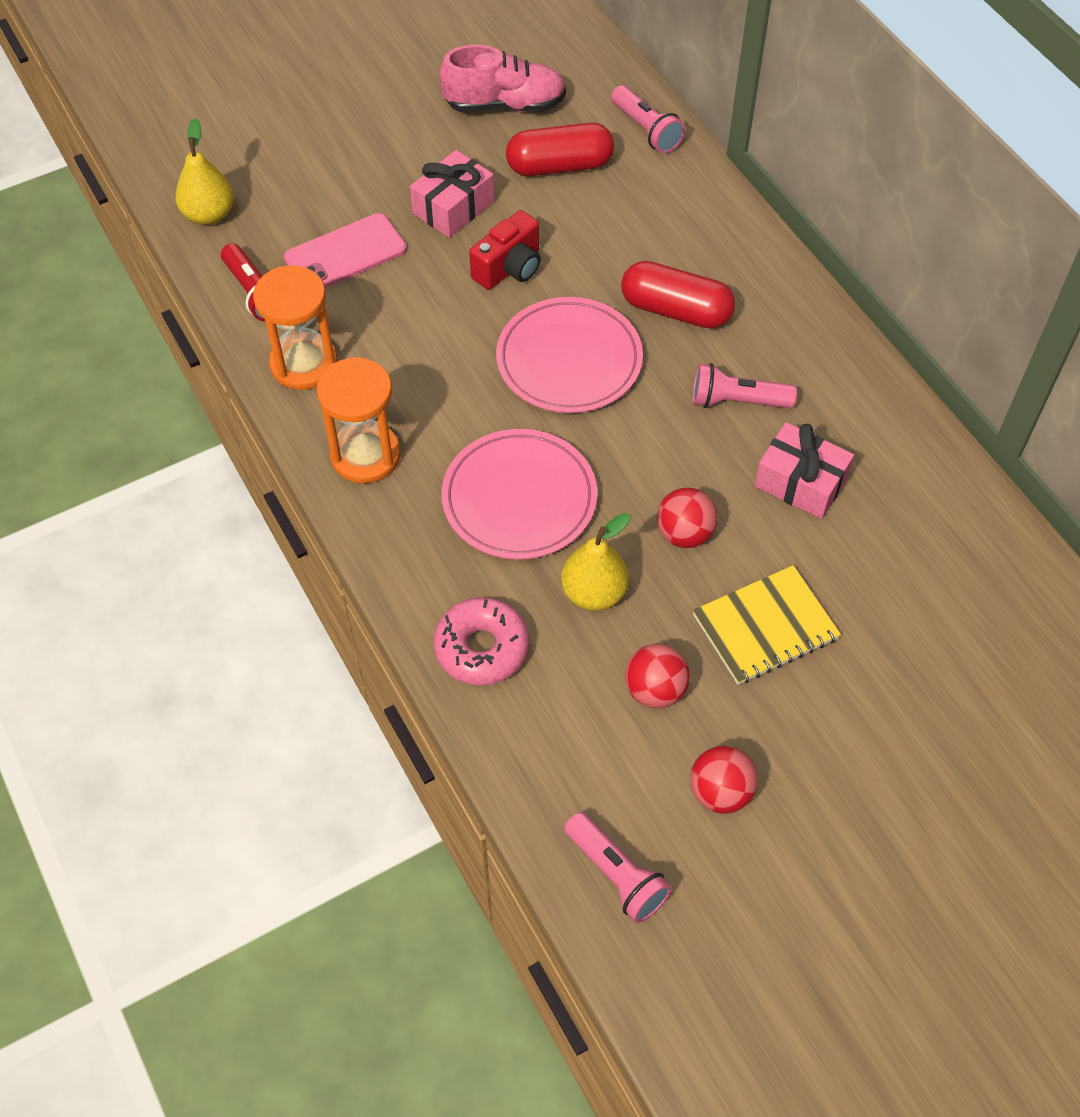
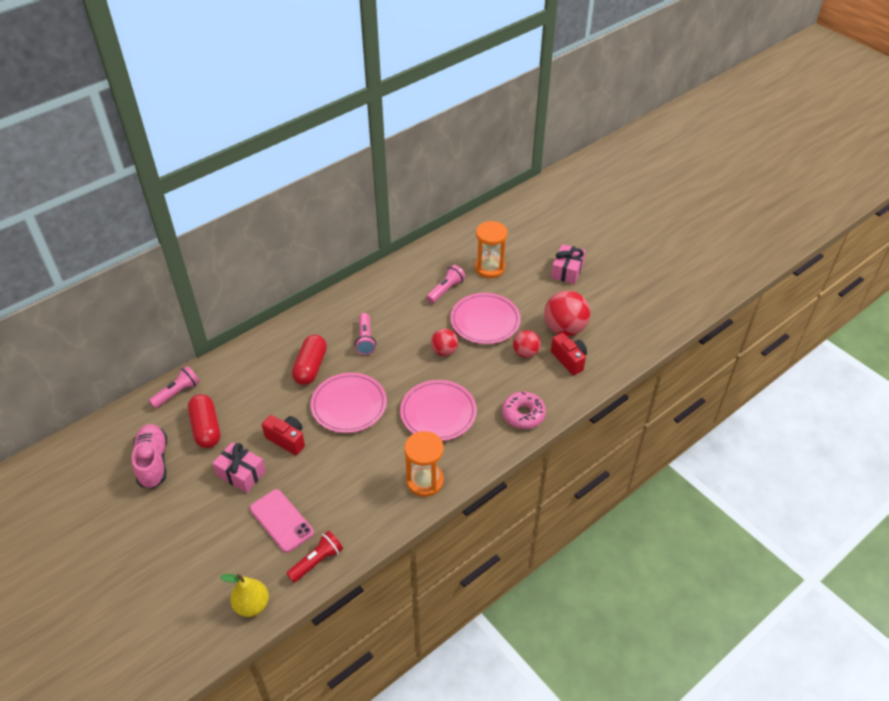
camera: 100 degrees left, 10 degrees down
(304, 364) = (367, 523): orange hourglass -> orange hourglass (489, 268)
(594, 592) = (483, 378): yellow pear -> none
(616, 875) = (610, 356): pink flashlight -> pink flashlight (446, 290)
(618, 777) = (569, 360): none -> red camera
(720, 792) = (564, 329): red ball -> red ball, size x1.68
(765, 627) = (485, 321): yellow notebook -> pink plate
(800, 483) = (408, 315): pink gift -> pink gift (567, 271)

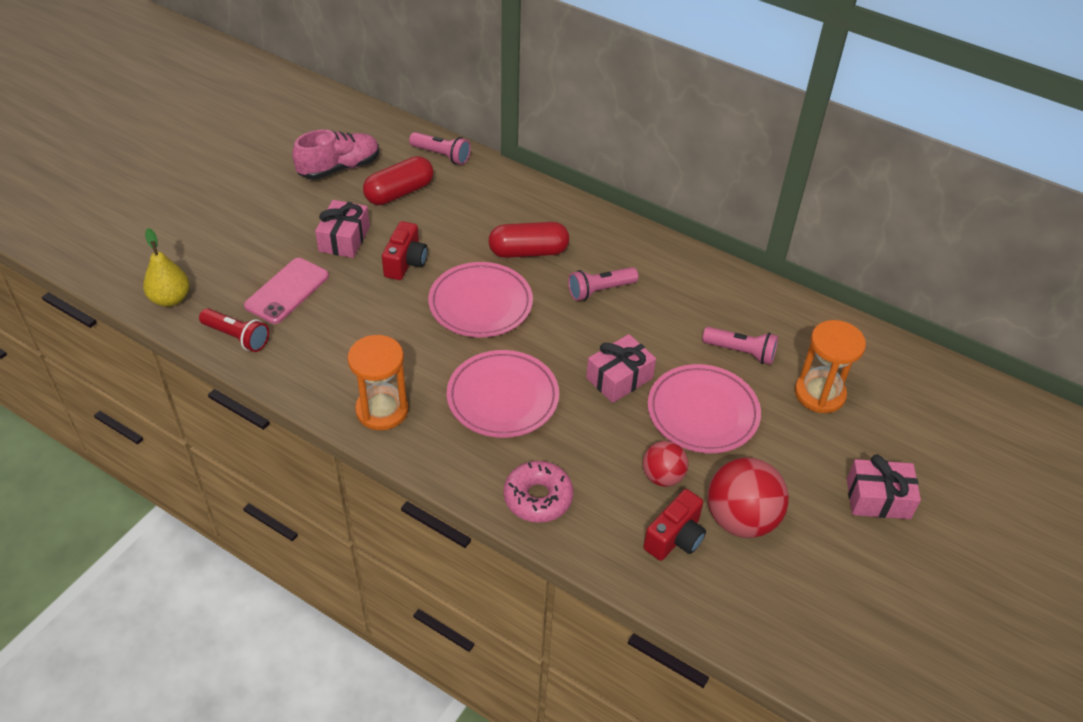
camera: 70 degrees right, 0 degrees up
(444, 351) = (619, 378): red ball -> pink gift

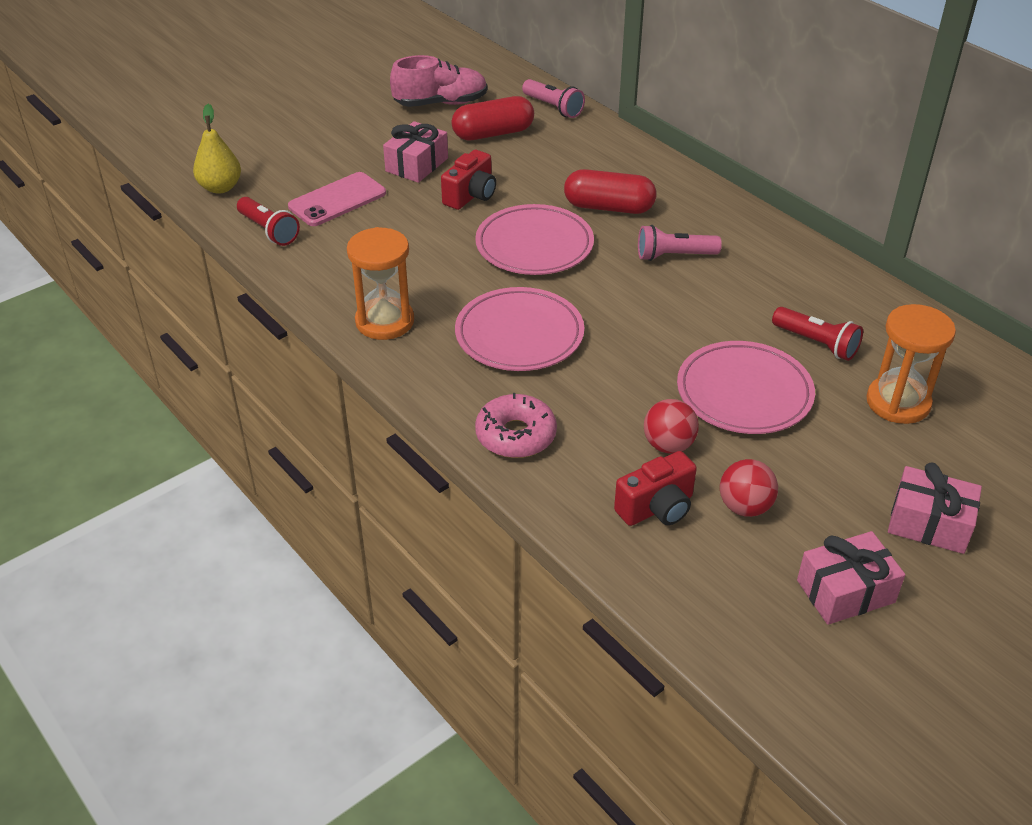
camera: 20 degrees right, 5 degrees down
(619, 378) = (659, 341): pink gift -> pink gift (845, 591)
(741, 352) = (816, 343): pink flashlight -> red flashlight
(741, 519) = (745, 507): red ball -> red ball, size x0.59

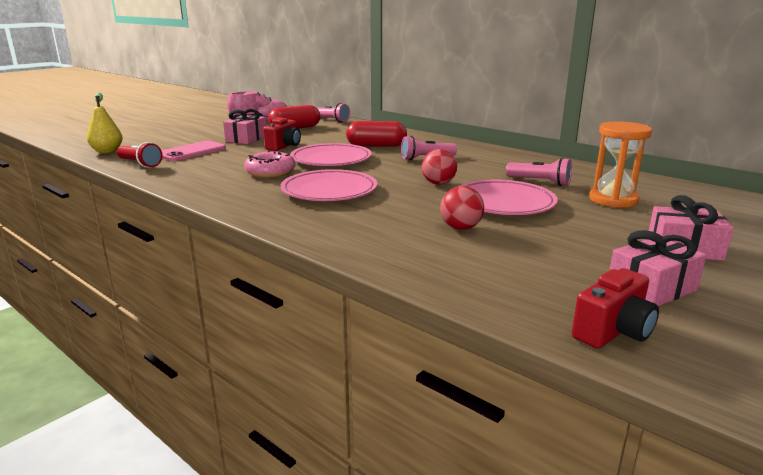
camera: 10 degrees left, 20 degrees down
(385, 321) = (226, 191): orange hourglass -> none
(516, 435) = (337, 232): pink donut -> pink donut (270, 172)
(657, 508) = (467, 257): red camera -> red camera (613, 331)
(745, 507) = (537, 251): red ball -> red ball (438, 183)
(816, 343) = (540, 182): red flashlight -> pink flashlight

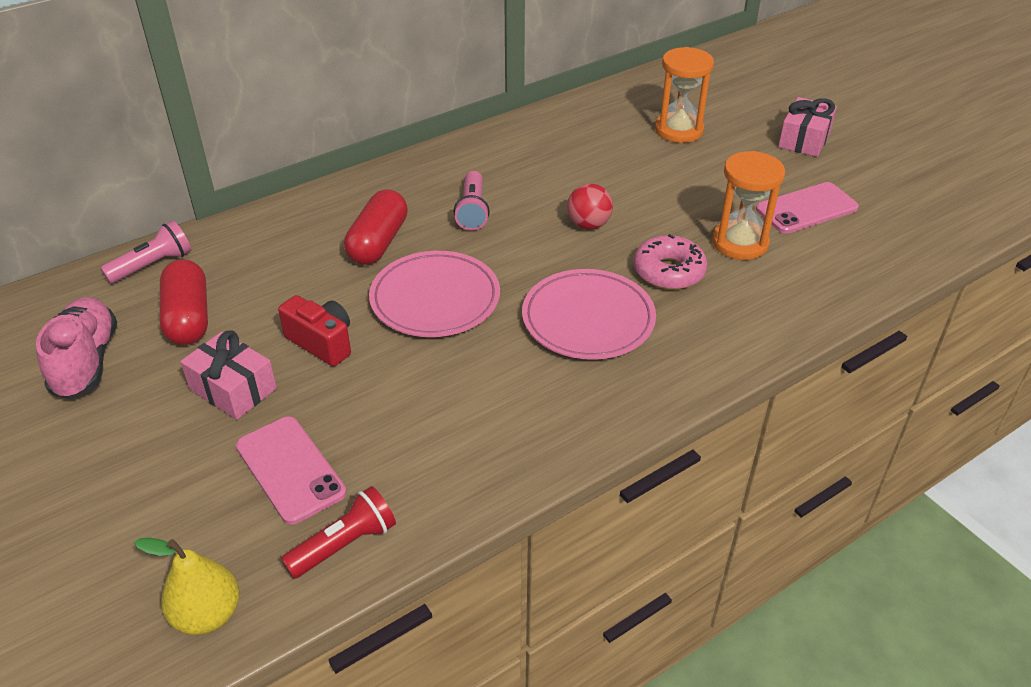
camera: 75 degrees left, 20 degrees up
(270, 172) = (477, 369): pink donut -> pink donut (669, 271)
(460, 228) = (740, 243): red ball -> orange hourglass
(503, 203) = (671, 197): pink plate -> none
(540, 182) = (607, 154): pink flashlight -> none
(548, 252) = (806, 208): none -> pink phone
(613, 331) = (946, 223): red camera -> none
(651, 288) = (878, 182): pink gift -> none

